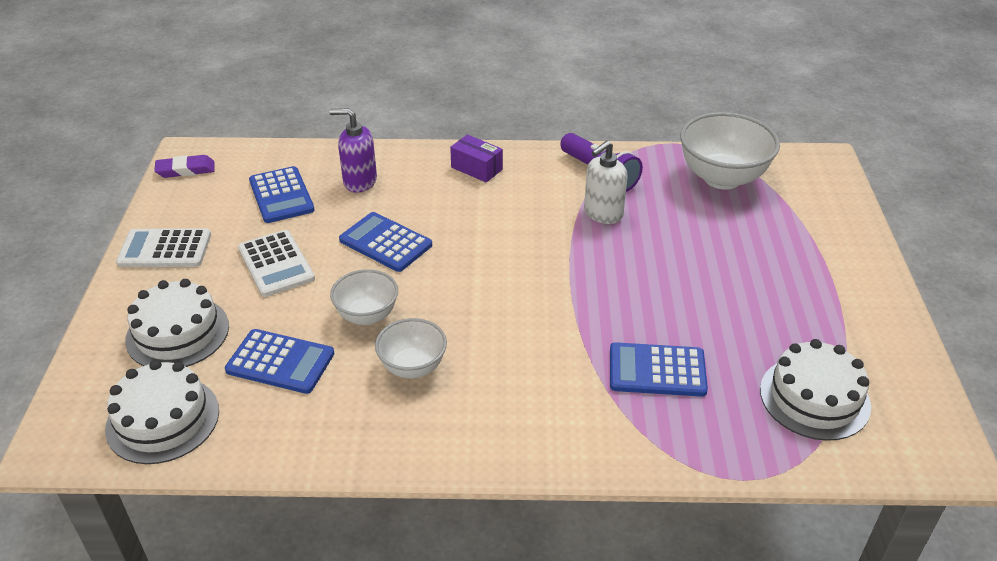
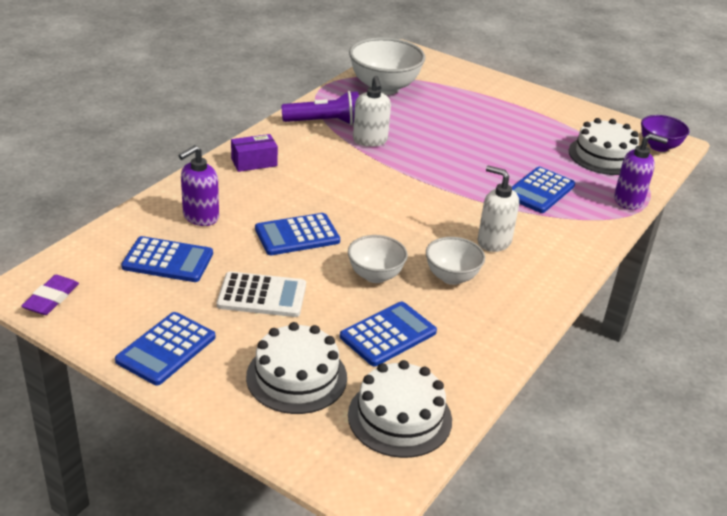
camera: 60 degrees left, 5 degrees down
(165, 249) = (166, 349): white calculator -> blue calculator
(509, 373) = (493, 242): none -> white soap dispenser
(731, 458) = (629, 201): none -> purple soap dispenser
(915, 444) = (659, 147): none -> purple bowl

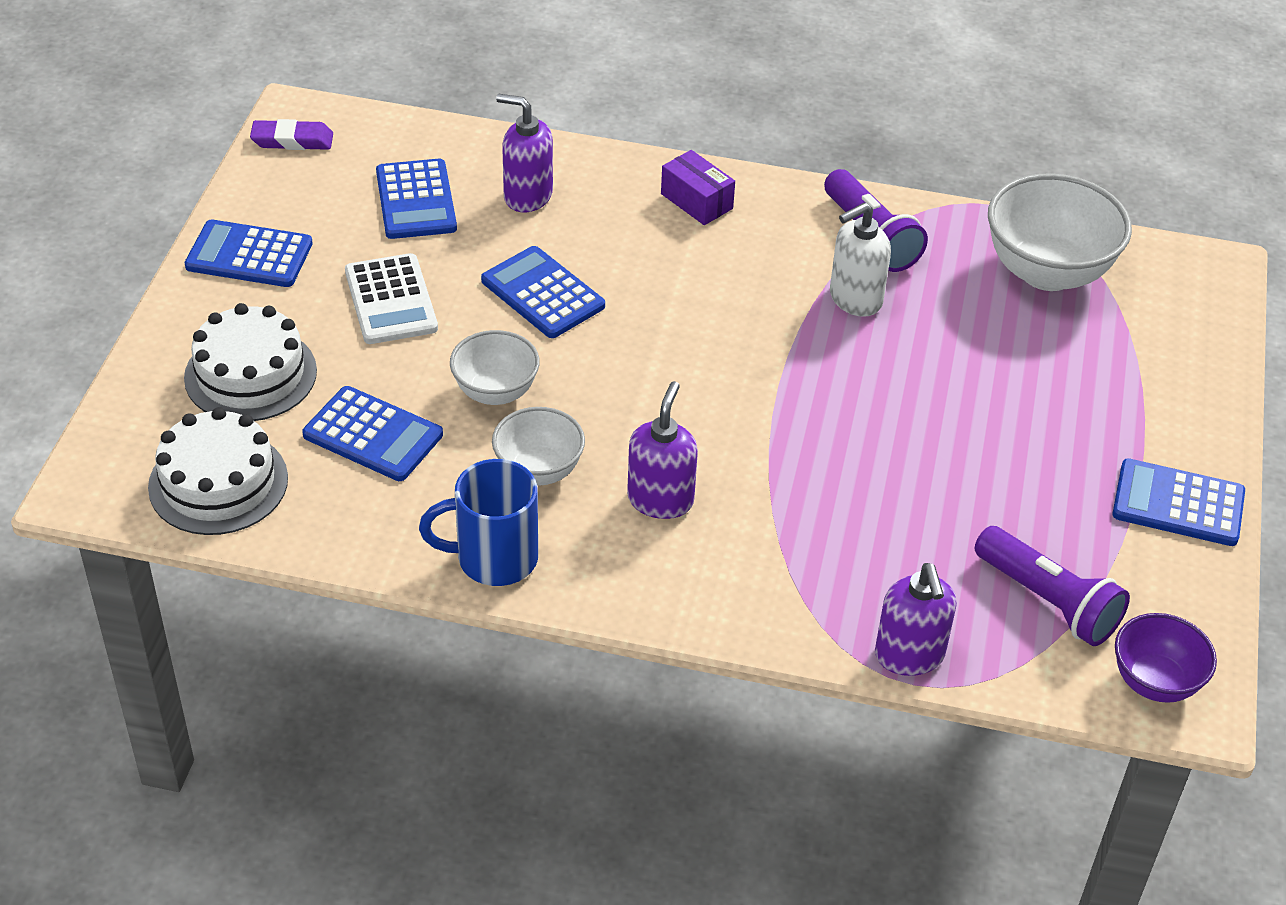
camera: 70 degrees right, 10 degrees up
(493, 242) = (660, 499): white soap dispenser -> purple soap dispenser
(518, 312) = (494, 558): none -> blue mug
(539, 191) = (853, 530): blue calculator -> blue calculator (1178, 504)
(604, 155) = (1048, 601): white cake -> purple flashlight

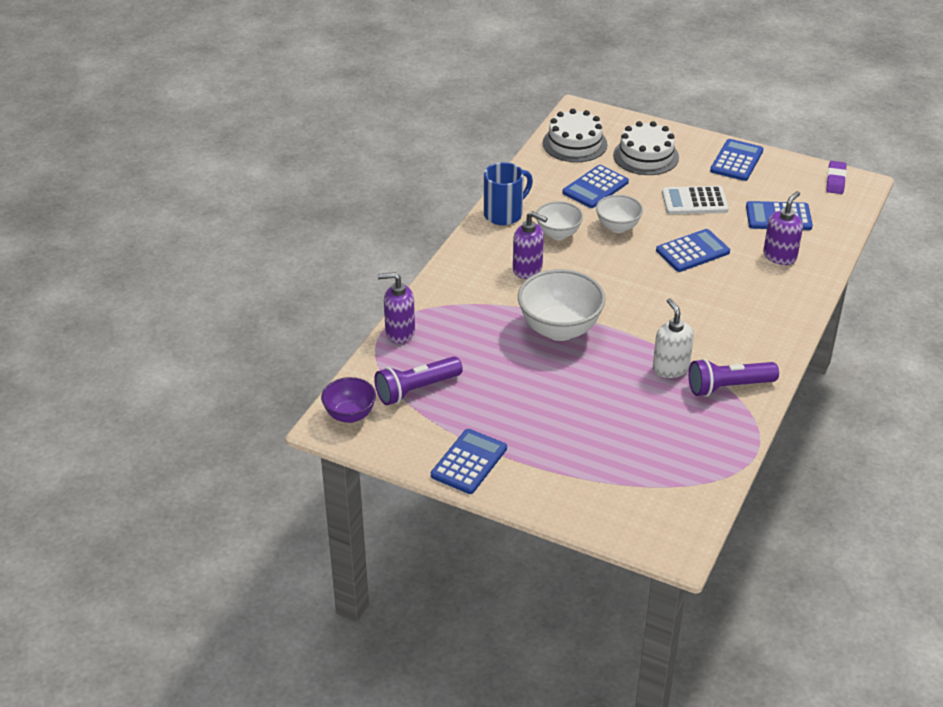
camera: 105 degrees right, 5 degrees down
(494, 558) = (504, 214): blue mug -> blue mug turned 45 degrees clockwise
(696, 201) = (770, 320): purple box -> none
(1047, 272) = (684, 460): white bowl -> white bowl (559, 329)

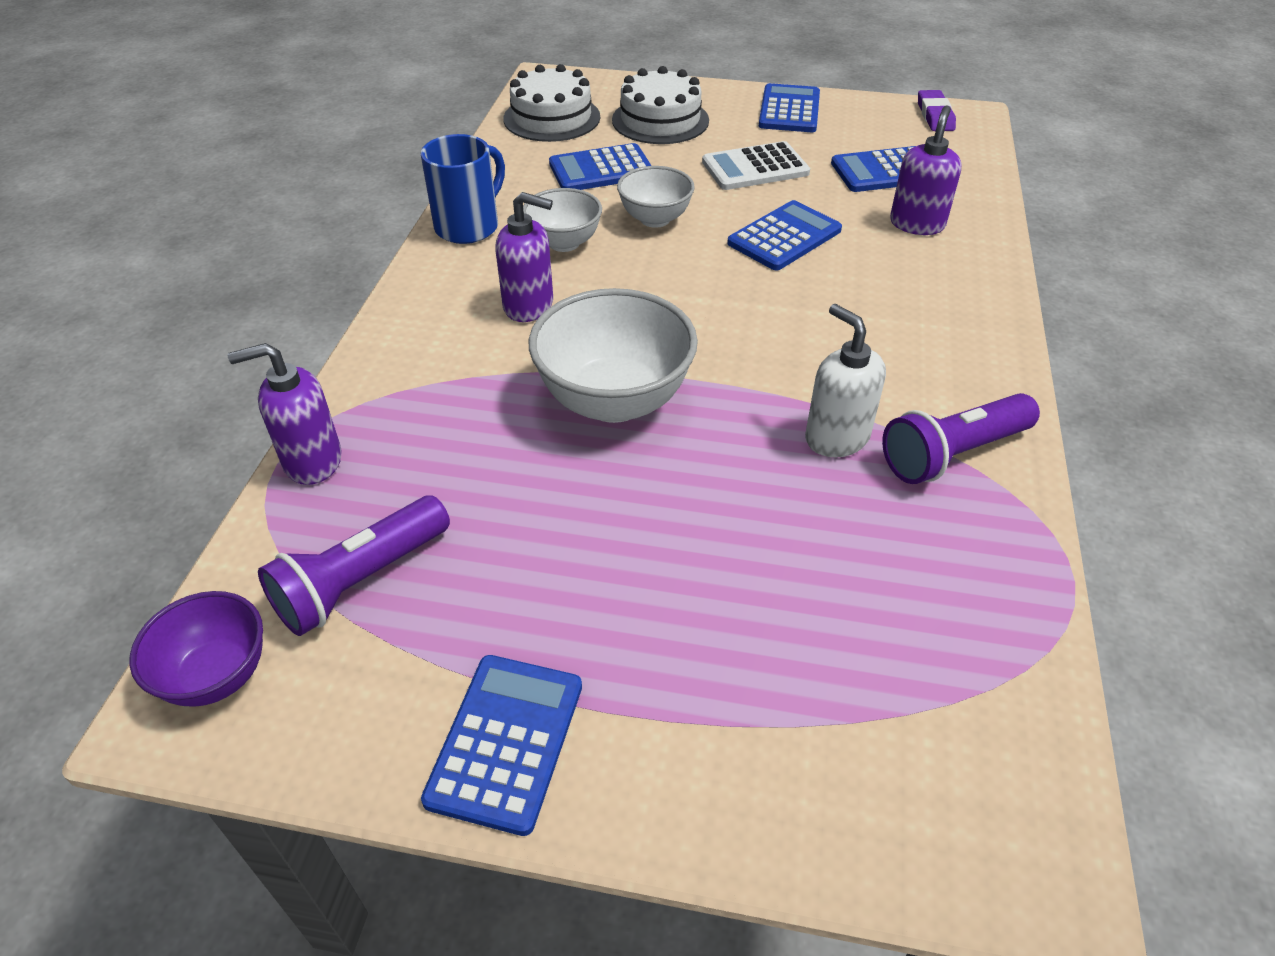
camera: 15 degrees left, 5 degrees up
(595, 187) = (601, 169): blue calculator -> blue calculator turned 45 degrees clockwise

